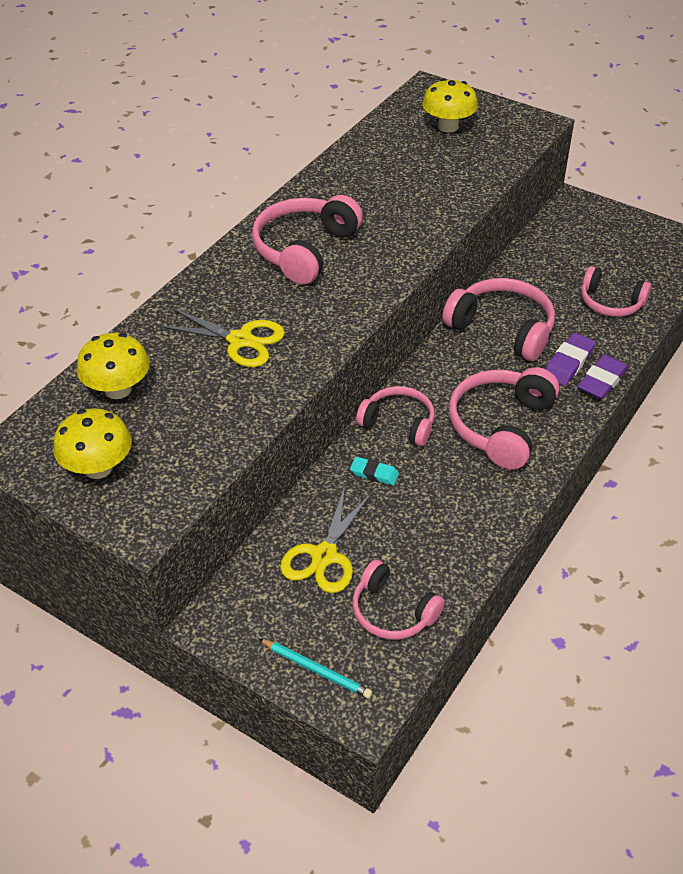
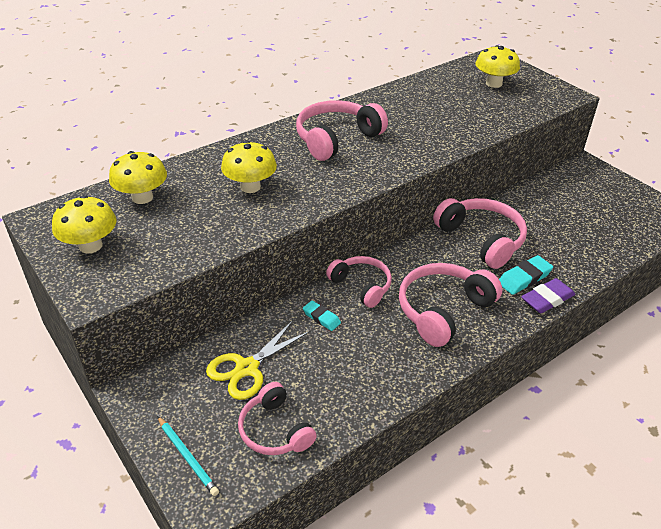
camera: 20 degrees right, 5 degrees down
(240, 340) = (250, 187): yellow scissors -> yellow mushroom
(568, 363) = (524, 278): purple eraser -> turquoise eraser
(610, 302) = (583, 242): pink headphones -> none

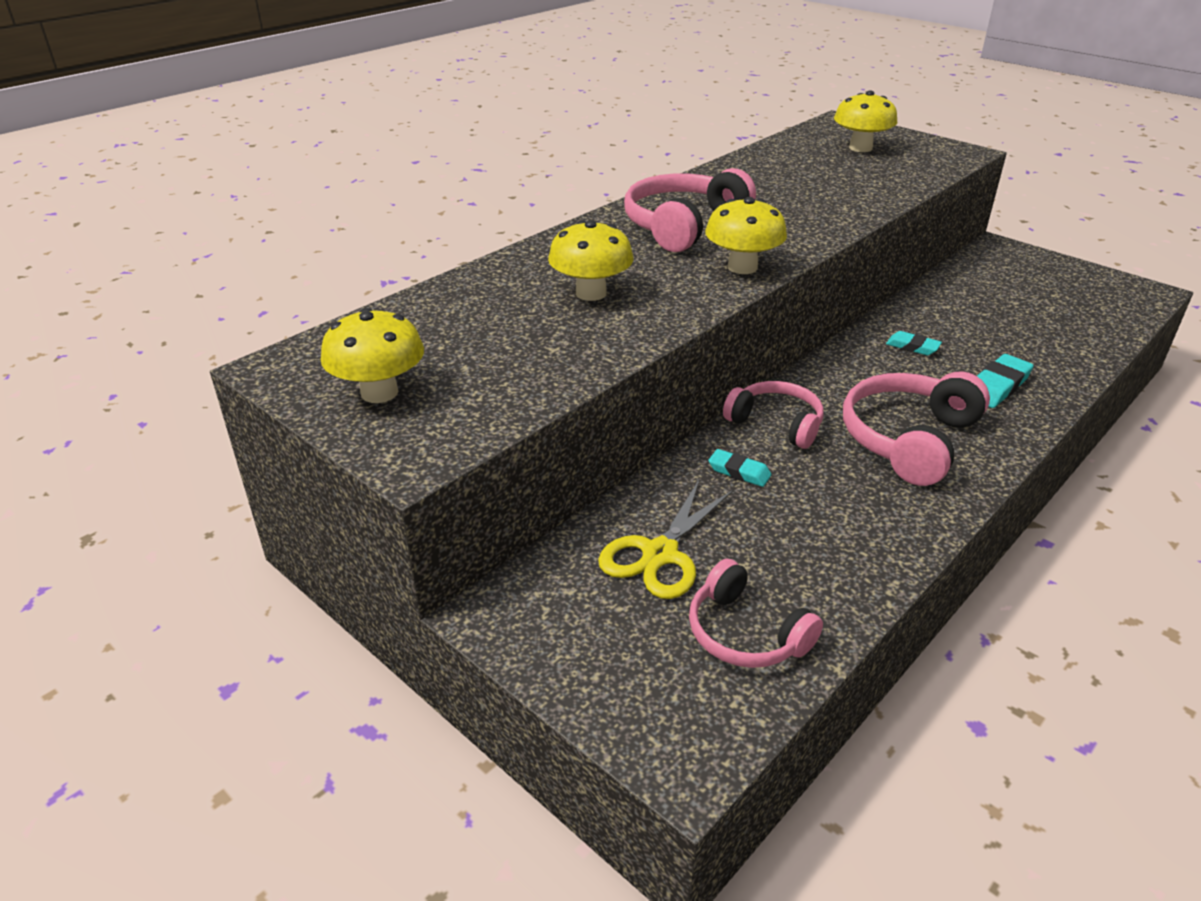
camera: 10 degrees left, 5 degrees down
(142, 197) = (431, 323): yellow mushroom -> yellow mushroom (742, 267)
(187, 456) = (625, 694): turquoise pencil -> none
(481, 239) = (912, 347): pink headphones -> turquoise eraser
(547, 299) = (1042, 408): purple eraser -> none

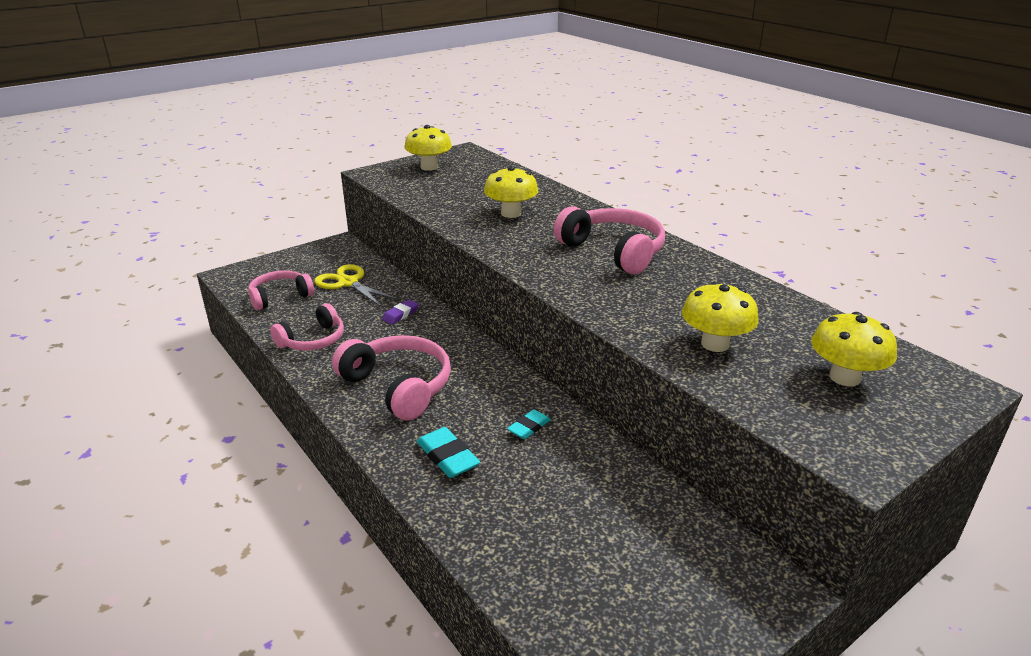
camera: 100 degrees right, 5 degrees down
(739, 472) = (400, 314): turquoise eraser -> purple eraser
(742, 267) = (532, 262): yellow mushroom -> yellow mushroom (715, 344)
(776, 423) = (444, 336): pink headphones -> pink headphones (313, 340)

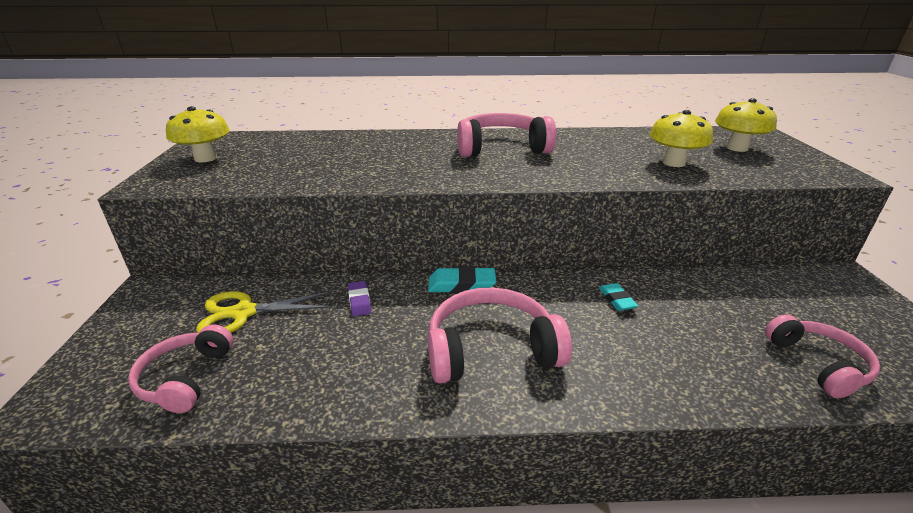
camera: 55 degrees left, 0 degrees up
(313, 340) = (328, 382): pink headphones -> pink headphones (818, 364)
(447, 457) = (635, 360): turquoise eraser -> turquoise eraser (461, 285)
(511, 213) = (375, 158): yellow mushroom -> none

